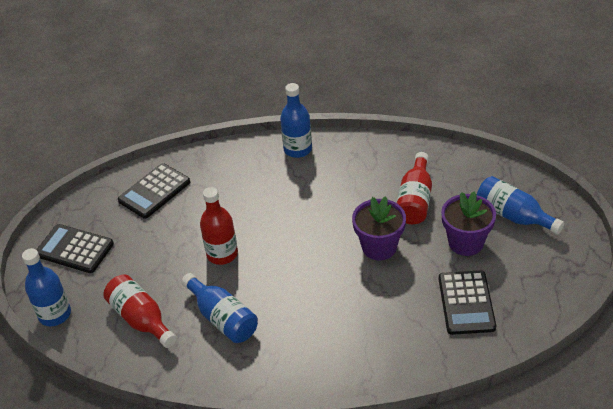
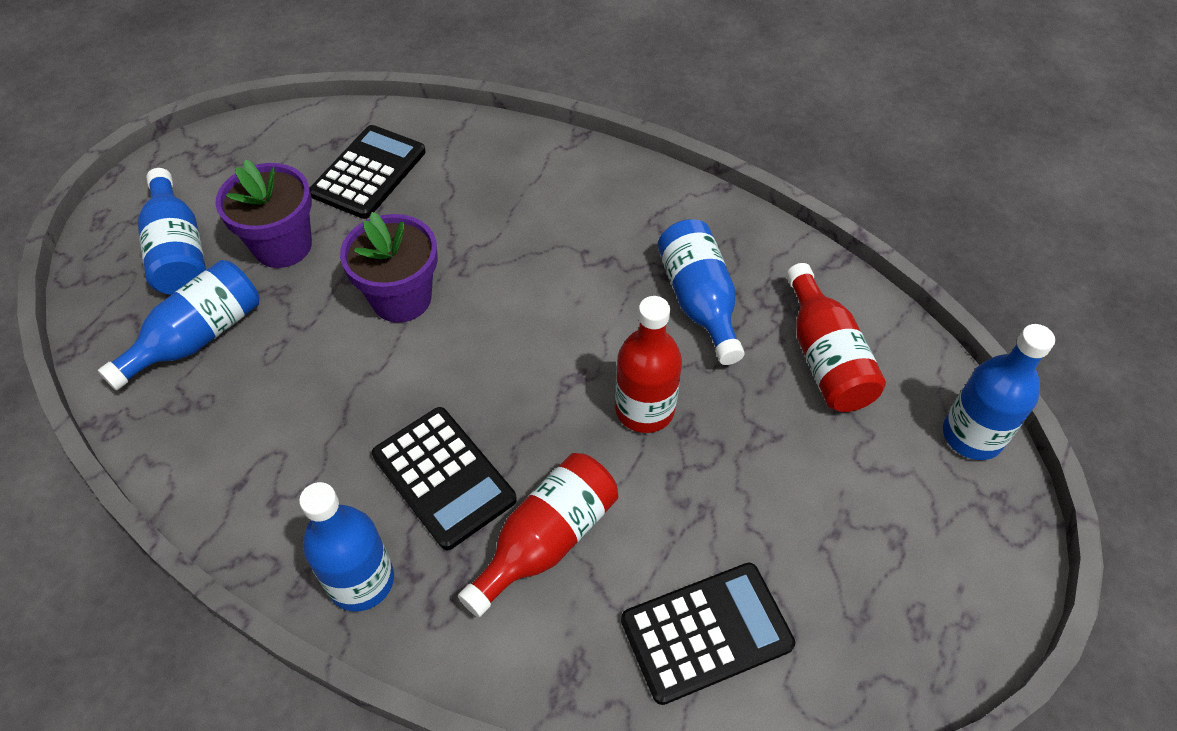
camera: 155 degrees left, 10 degrees up
(74, 249) = (914, 563): black calculator -> black calculator (443, 477)
(415, 200) = (275, 349): red bottle -> red bottle (546, 540)
(455, 188) = (197, 337): none -> blue bottle

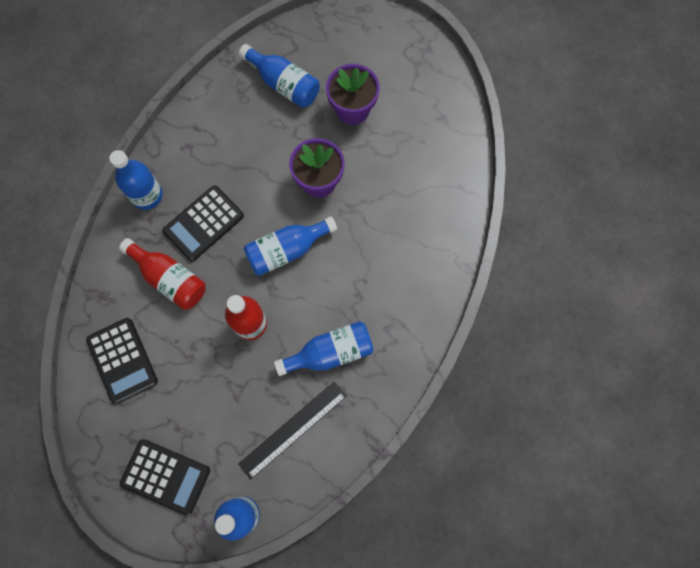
camera: 85 degrees right, 20 degrees up
(179, 251) = (343, 57): blue bottle -> blue bottle (287, 250)
(369, 173) = (417, 143): black calculator -> black calculator (166, 476)
(825, 357) = (293, 429): red bottle -> black ruler

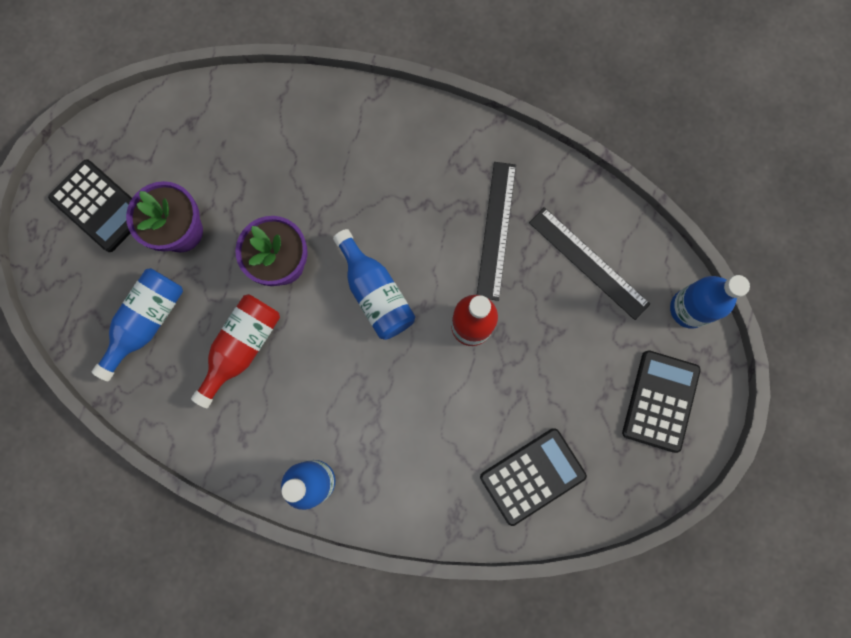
camera: 95 degrees left, 5 degrees up
(169, 278) = (424, 433): red bottle -> red bottle (242, 347)
(203, 223) = (348, 400): black calculator -> black calculator (99, 206)
(330, 352) = (496, 230): blue bottle -> black ruler

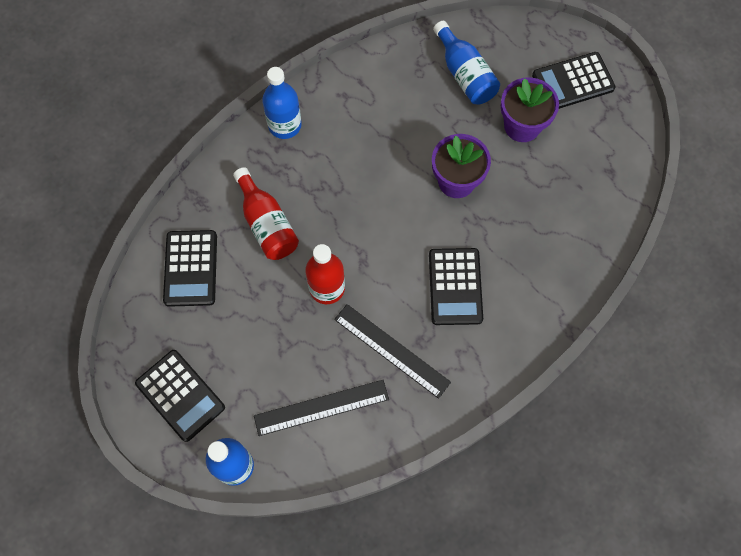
camera: 120 degrees right, 10 degrees down
(242, 347) = (408, 125): red bottle -> red bottle (267, 224)
(375, 293) = (394, 233): blue bottle -> none
(398, 206) = (455, 286): none -> black calculator

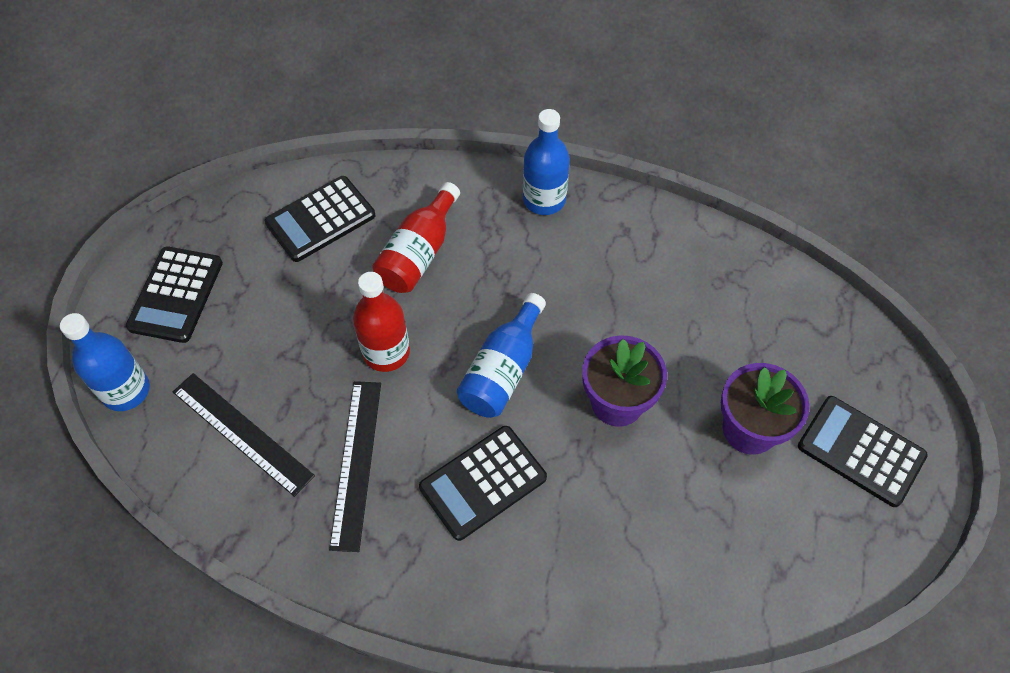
camera: 55 degrees right, 10 degrees down
(465, 74) = (759, 328): blue bottle -> blue bottle (503, 370)

